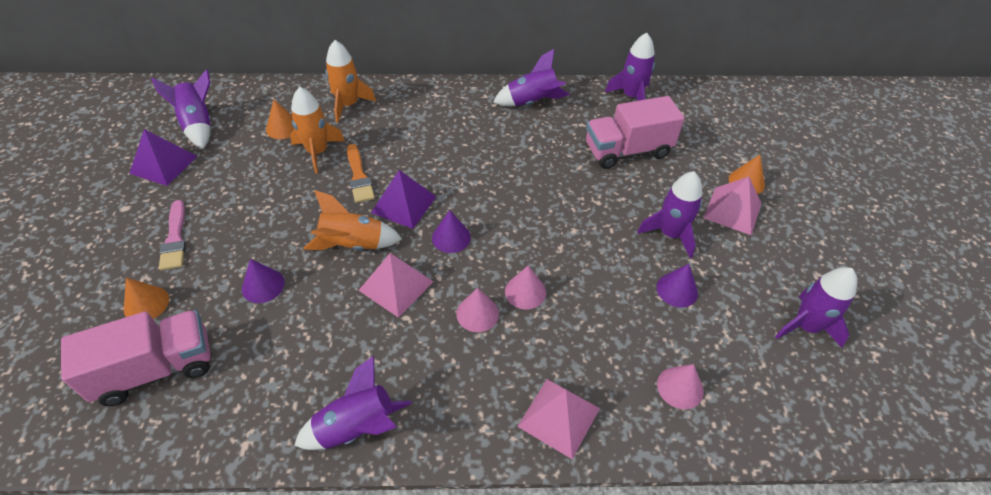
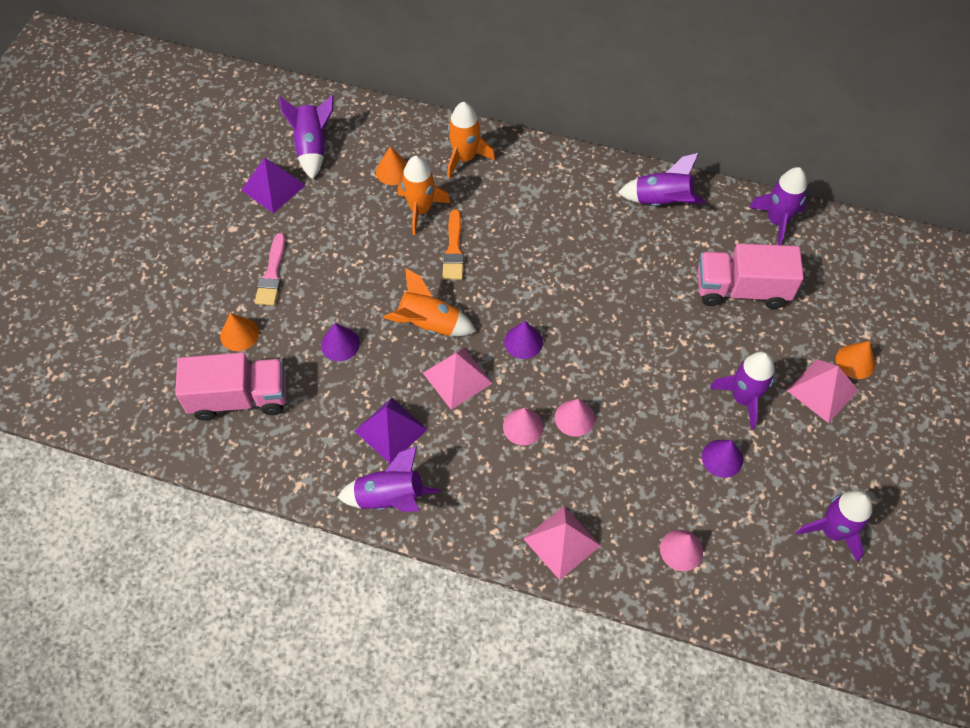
camera: 20 degrees right, 10 degrees up
(404, 204) = (489, 293): purple pyramid -> purple pyramid (391, 430)

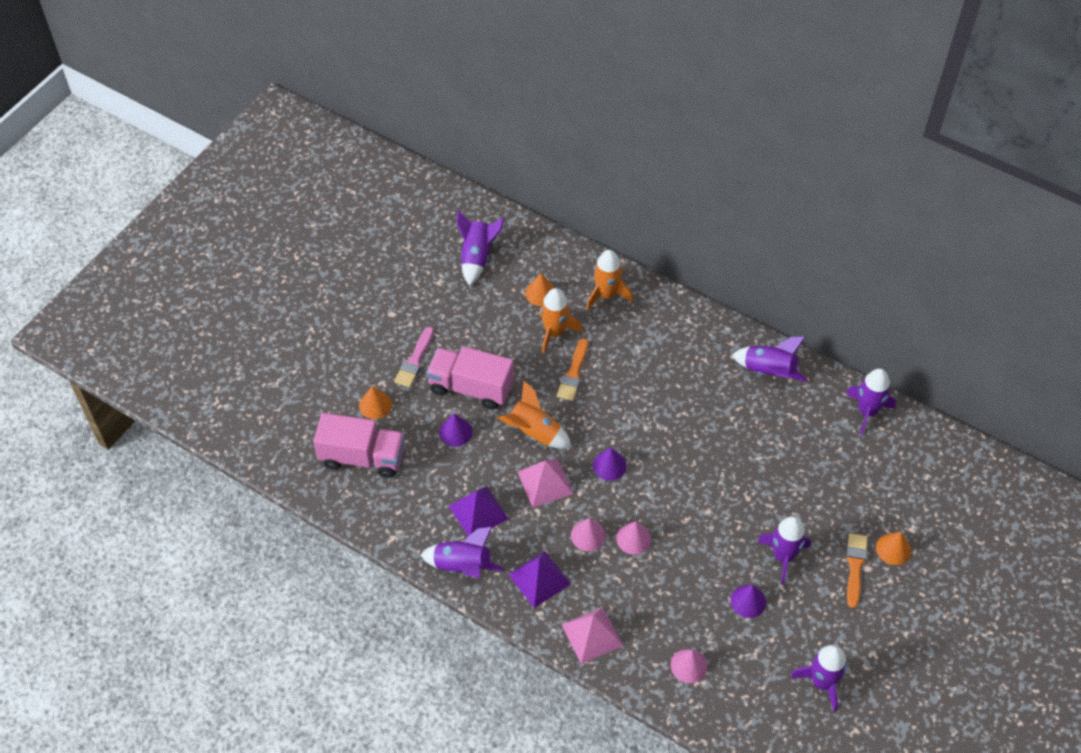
camera: 15 degrees right, 5 degrees down
(273, 187) = (434, 285): purple pyramid -> purple pyramid (539, 579)
(741, 289) = (813, 464): pink truck -> pink truck (471, 388)
(822, 390) = (855, 566): pink pyramid -> orange brush

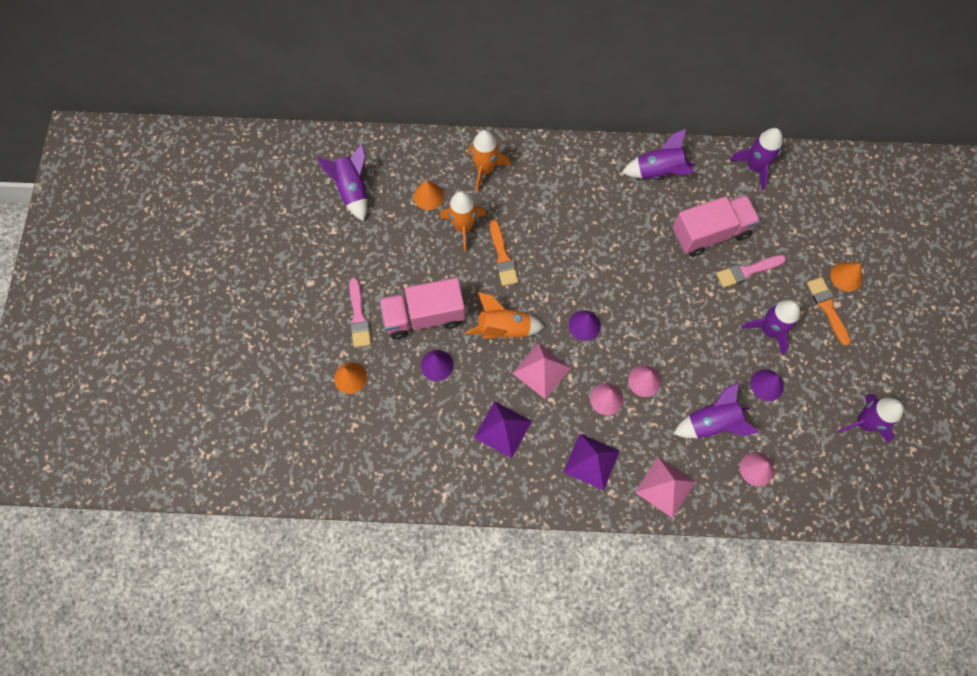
camera: 30 degrees left, 15 degrees up
(362, 457) = (370, 433): pink truck -> pink truck (710, 233)
(462, 566) = (521, 487): purple rocket -> purple rocket (712, 423)
(796, 496) = (747, 271): none -> pink brush

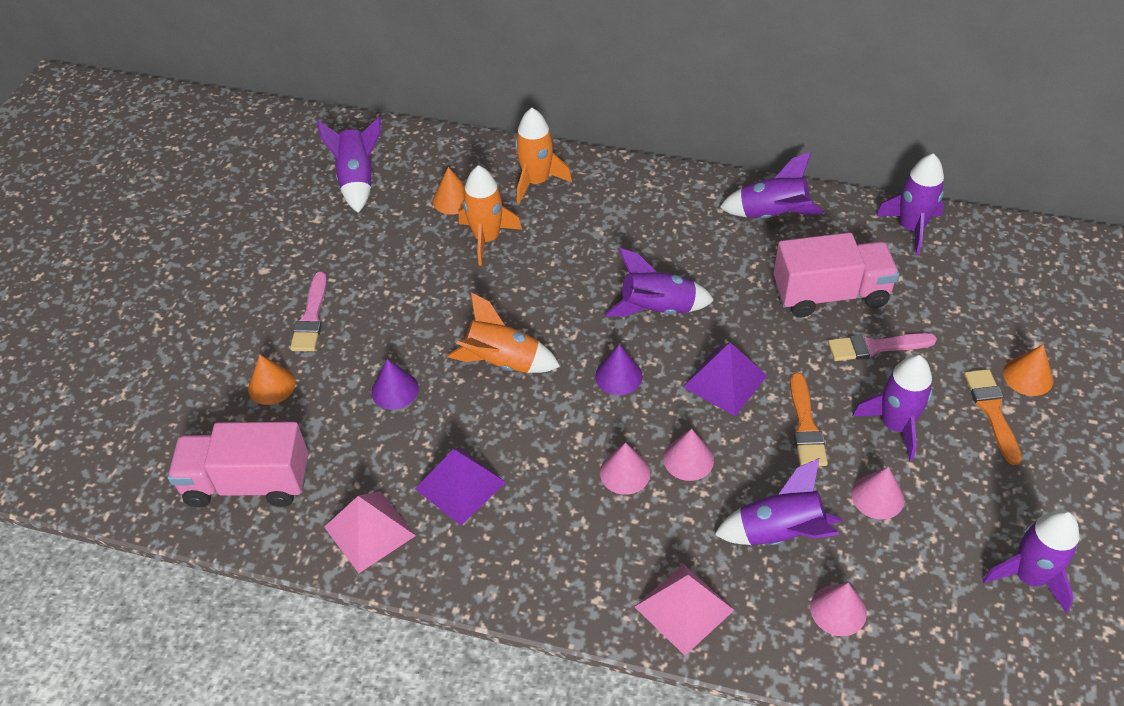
camera: 15 degrees right, 20 degrees down
(424, 316) = (398, 330): pink truck -> pink truck (247, 483)
(502, 257) = (528, 279): orange brush -> orange brush (806, 426)
(541, 370) = (540, 421): pink pyramid -> pink pyramid (369, 531)
(591, 461) = (579, 551): purple pyramid -> purple pyramid (725, 381)
(597, 266) = (657, 309): none -> purple rocket
(767, 385) = (877, 496): purple cone -> pink cone

